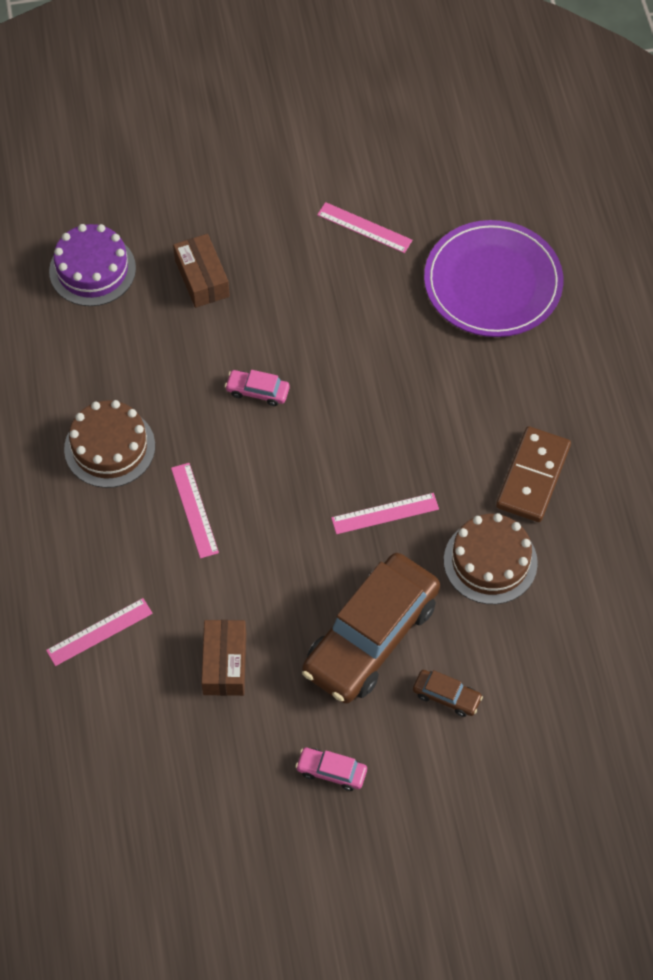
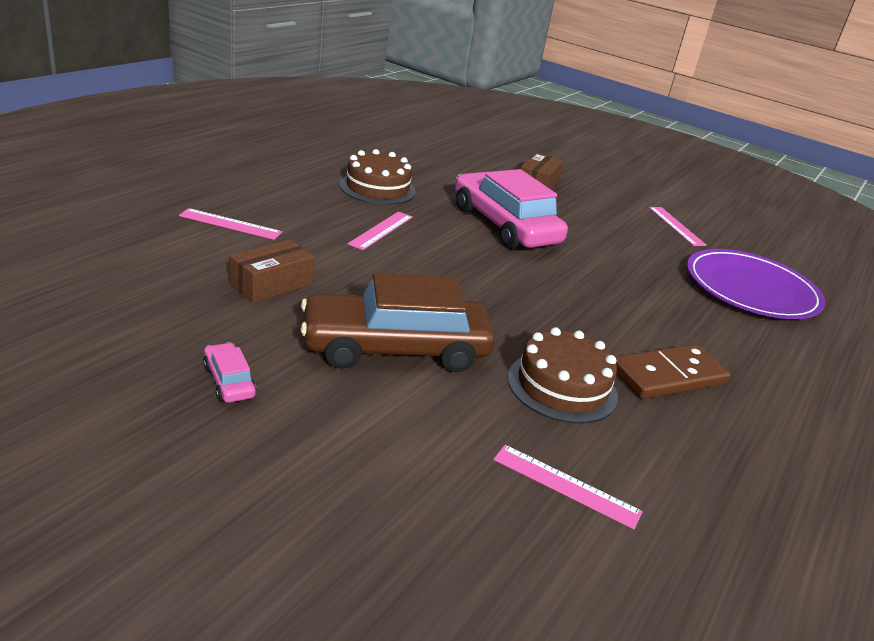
camera: 40 degrees right, 30 degrees down
(92, 269) = (479, 152): purple cake -> none
(257, 391) = (504, 225): pink car -> pink car, size x2.46
(385, 513) = (510, 311): pink ruler -> pink ruler (566, 485)
(446, 696) = (398, 421): brown car -> none

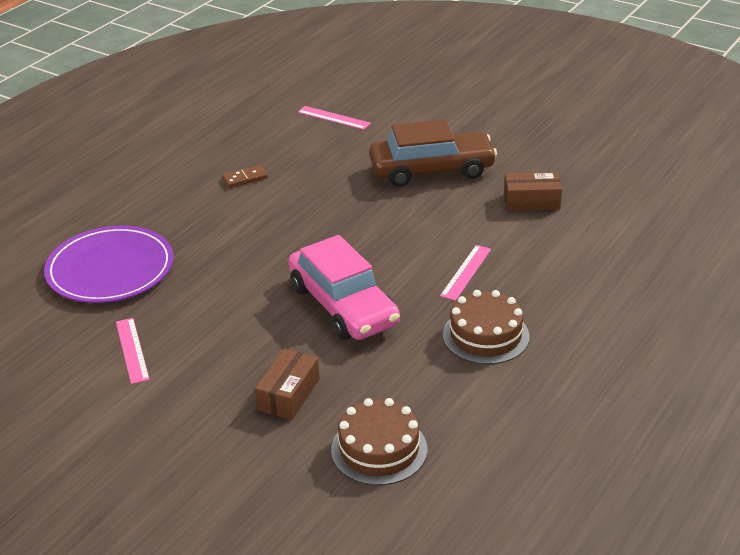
camera: 175 degrees left, 5 degrees up
(229, 381) = (521, 139): pink car -> none
(230, 224) = (597, 252): pink ruler -> none
(271, 284) = (531, 201): brown box -> brown box turned 45 degrees clockwise
(562, 386) = (323, 162): brown cake -> brown cake (379, 449)
(668, 376) = (245, 178): brown domino -> brown domino, size x0.56

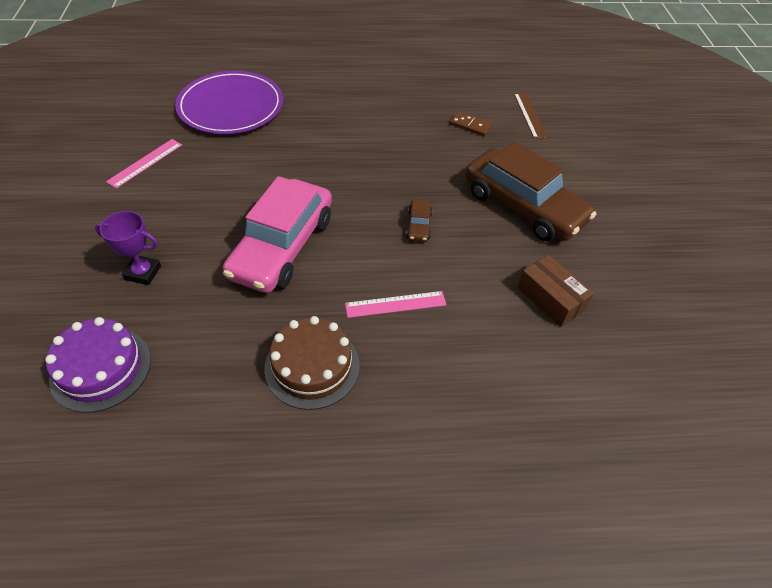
camera: 50 degrees right, 15 degrees up
(245, 178) = (398, 111): brown domino -> brown domino (470, 125)
(289, 394) = (143, 273): brown box -> purple trophy
(334, 118) = (529, 115): pink ruler -> brown ruler
(379, 449) = (101, 368): brown cake -> purple cake
(396, 227) = (419, 225): none -> brown car

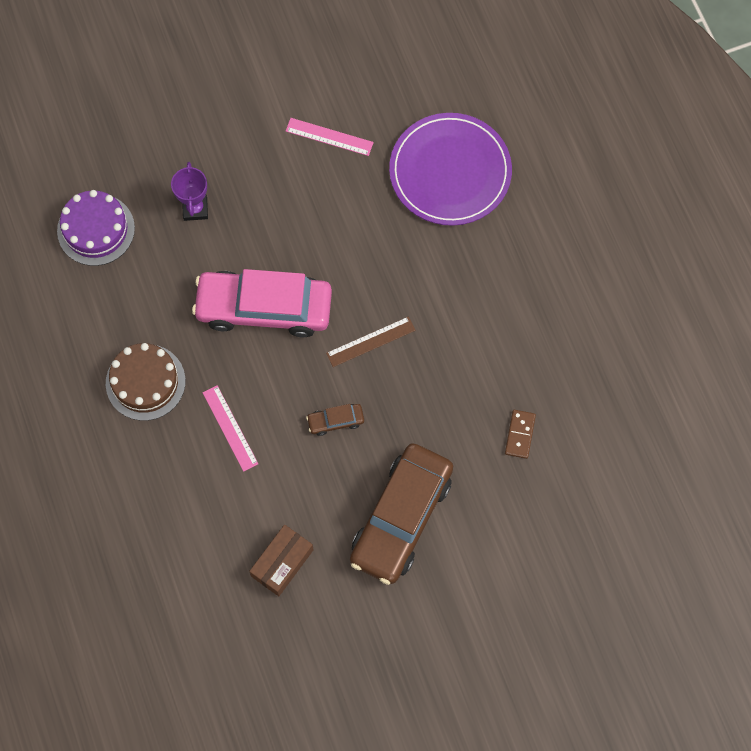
camera: 75 degrees right, 20 degrees up
(529, 115) = (569, 498): brown ruler -> brown ruler (371, 342)

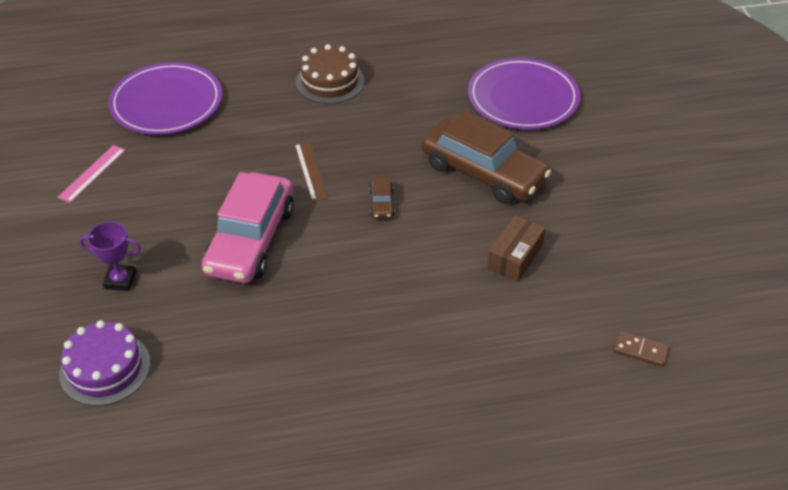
camera: 80 degrees left, 25 degrees down
(145, 382) = (300, 343): brown cake -> brown cake (330, 81)
(230, 428) = (369, 280): pink ruler -> none
(282, 563) = (515, 257): brown box -> brown box turned 75 degrees clockwise
(520, 434) = (422, 94): brown domino -> brown domino (640, 350)
(537, 548) = (523, 98): none -> purple plate

